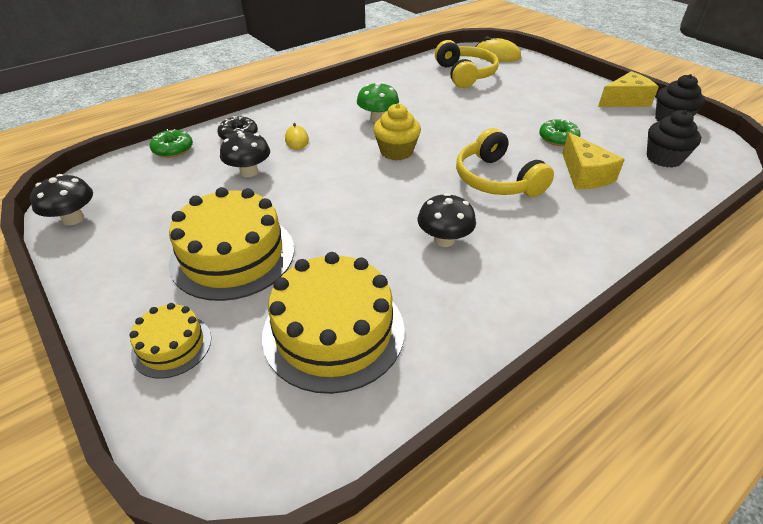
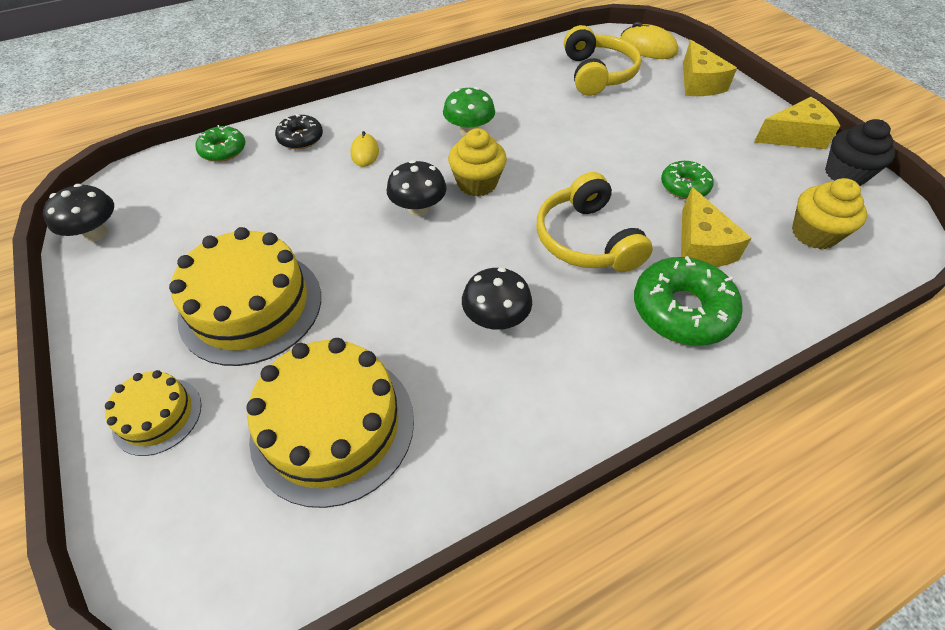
camera: 10 degrees right, 10 degrees up
(249, 172) = (298, 192): black mushroom -> black mushroom (418, 208)
(543, 74) = (699, 83): none -> yellow cheese
(587, 217) = (681, 310): none -> green donut
(663, 158) = (814, 234): black cupcake -> yellow cupcake

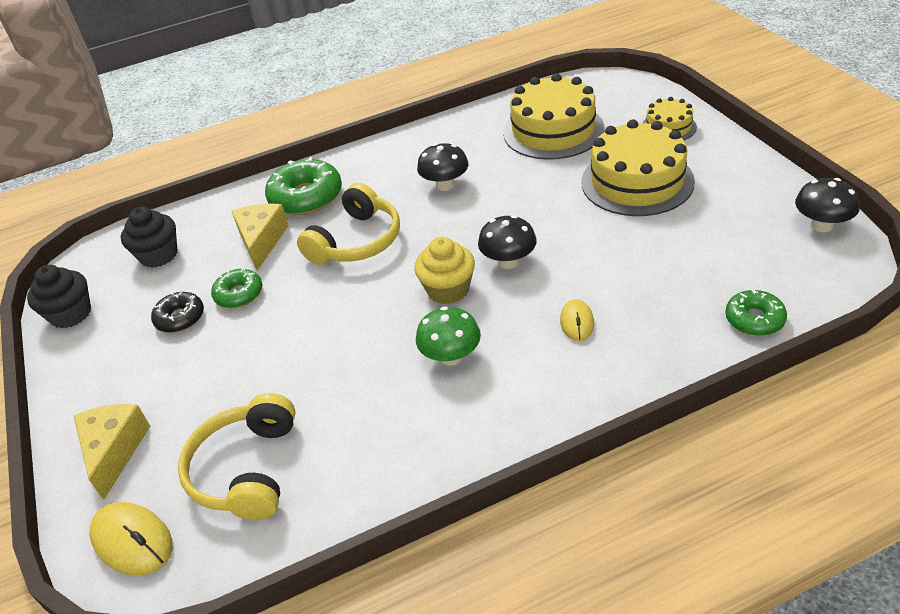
camera: 170 degrees left, 10 degrees down
(301, 138) = (663, 339): black donut -> black donut (180, 318)
(586, 240) = (357, 241): yellow headphones -> yellow headphones turned 45 degrees clockwise
(794, 136) = (75, 360): yellow cheese -> none
(814, 234) = (159, 255): yellow cupcake -> black cupcake

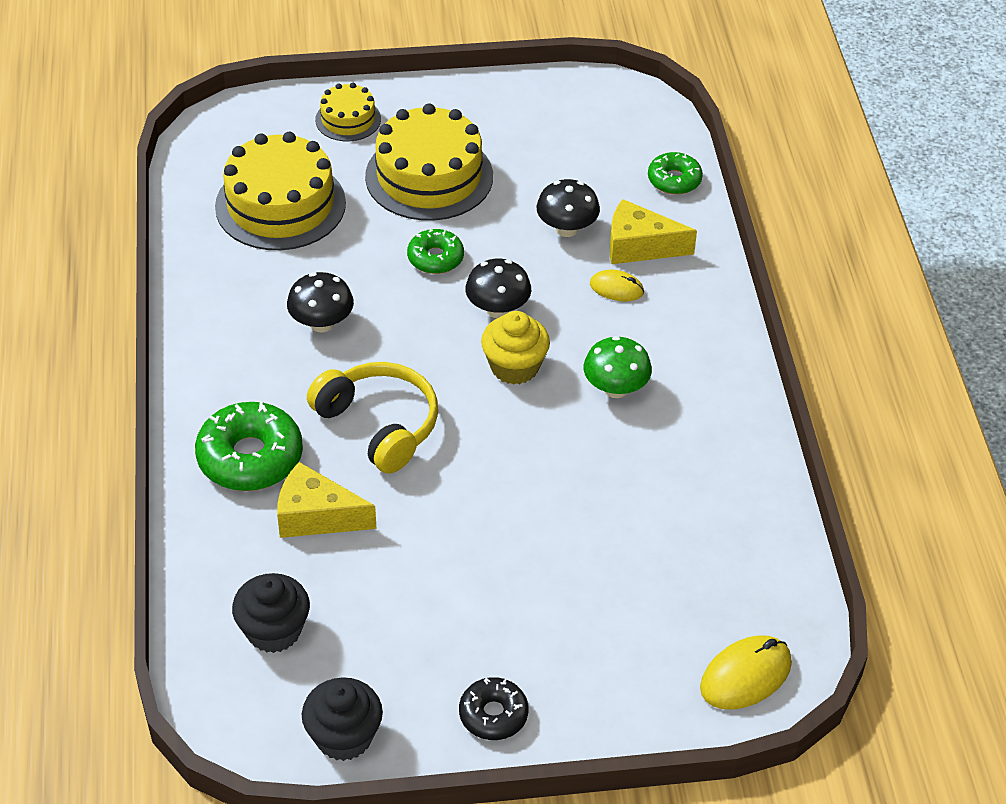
camera: 80 degrees left, 5 degrees up
(114, 451) = (617, 690): yellow cheese -> yellow cheese (639, 246)
(180, 318) = (423, 614): black donut -> black donut (493, 715)
(239, 294) = (412, 551): green donut -> green donut (435, 258)
(246, 470) = (693, 574): yellow headphones -> none
(821, 225) = (578, 91): black mushroom -> black mushroom (567, 229)

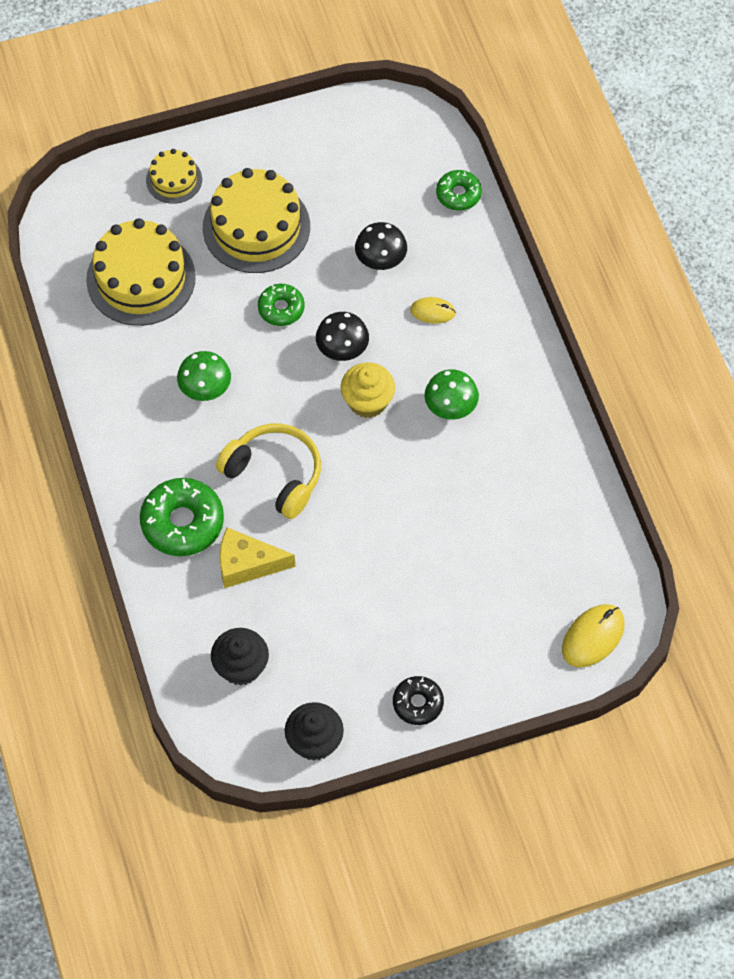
camera: 10 degrees left, 15 degrees up
(321, 323) = (205, 389): black mushroom -> green mushroom
(639, 246) = (443, 267): yellow cheese -> none

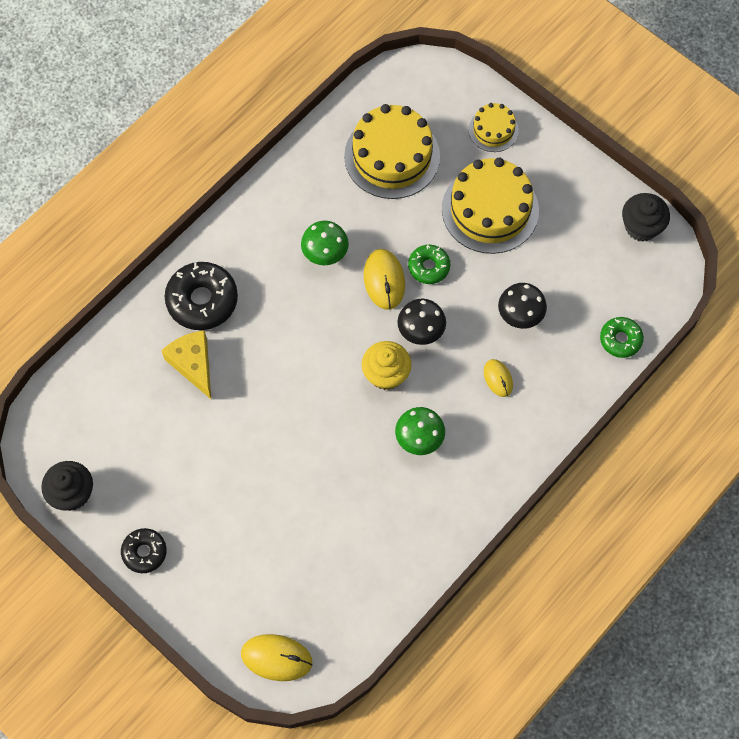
camera: 60 degrees right, 5 degrees up
(182, 523) = (202, 300): green donut -> black donut
(241, 667) = (106, 407): black cupcake -> black cupcake (641, 226)
(269, 353) = (384, 280): none -> yellow mouse
(274, 474) = (281, 342): yellow headphones -> none

